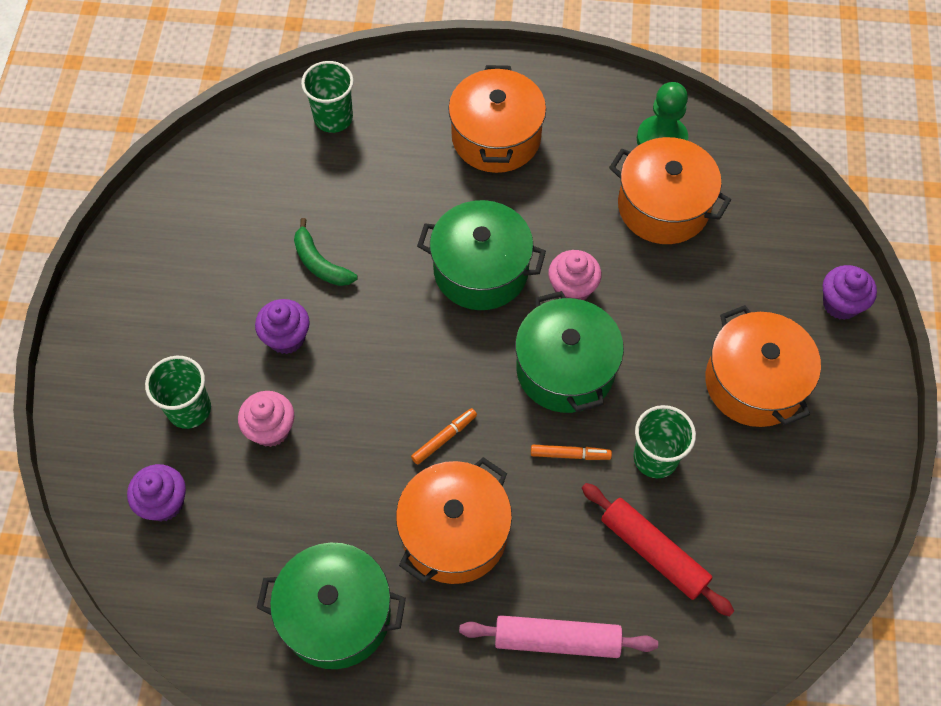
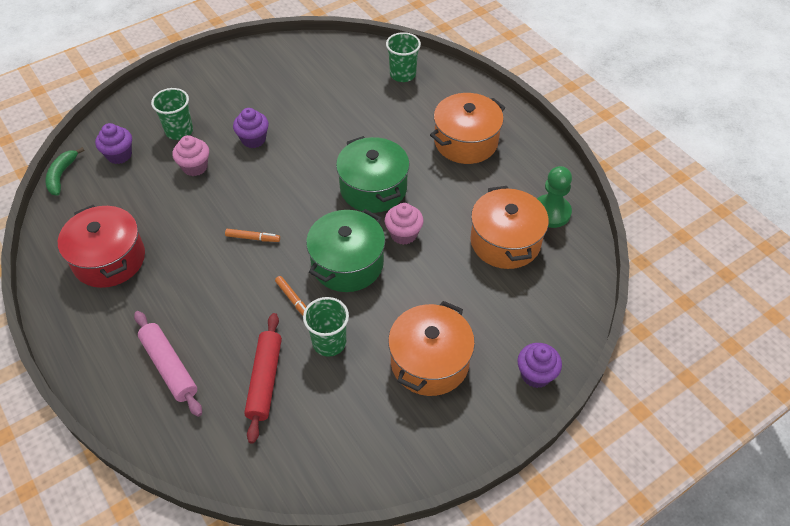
camera: 50 degrees right, 10 degrees down
(320, 263) = (310, 124): green banana -> green banana (62, 175)
(336, 615) = (109, 259): green pot -> red pot
(454, 533) = (198, 278): orange pot -> none

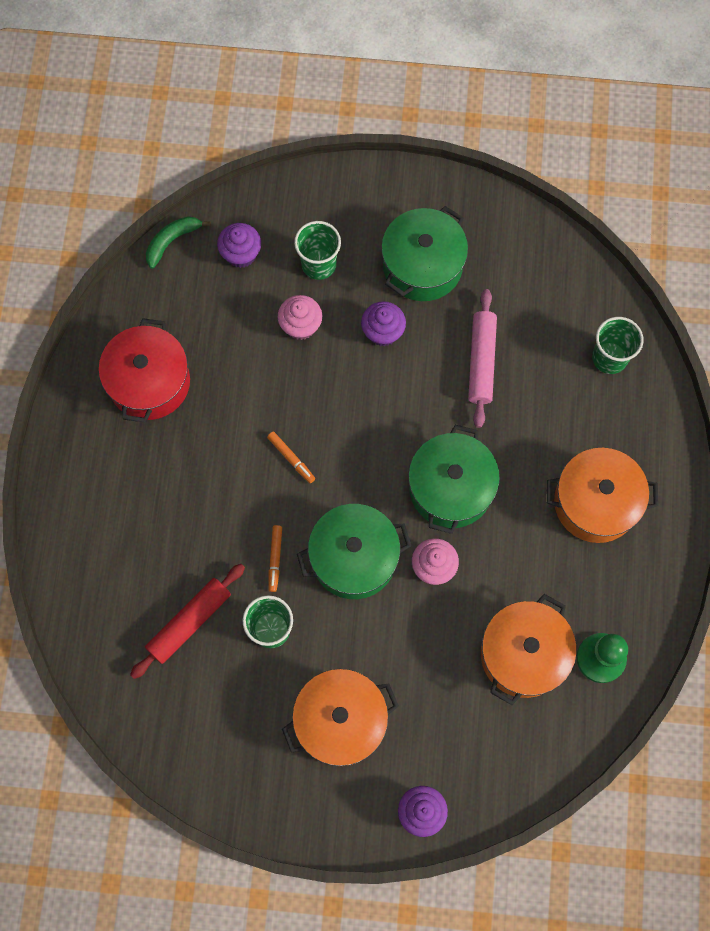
camera: 40 degrees right, 20 degrees up
(169, 366) = (123, 543): pink rolling pin -> pink rolling pin (481, 361)
(248, 96) = (422, 266): none -> green pot

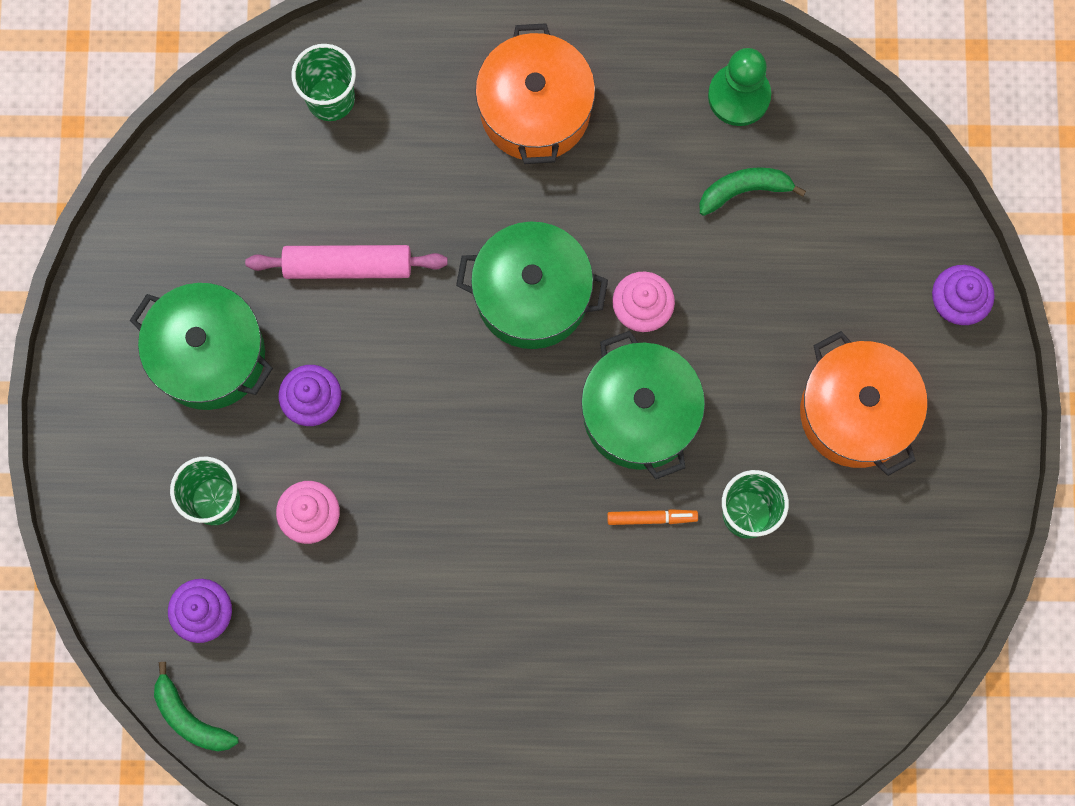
camera: 95 degrees left, 5 degrees up
(149, 382) = (412, 722): red pot -> none
(190, 622) = (749, 623): red rolling pin -> none
(291, 458) = (509, 510): orange marker -> none
(523, 654) = (744, 190): orange pot -> green banana

